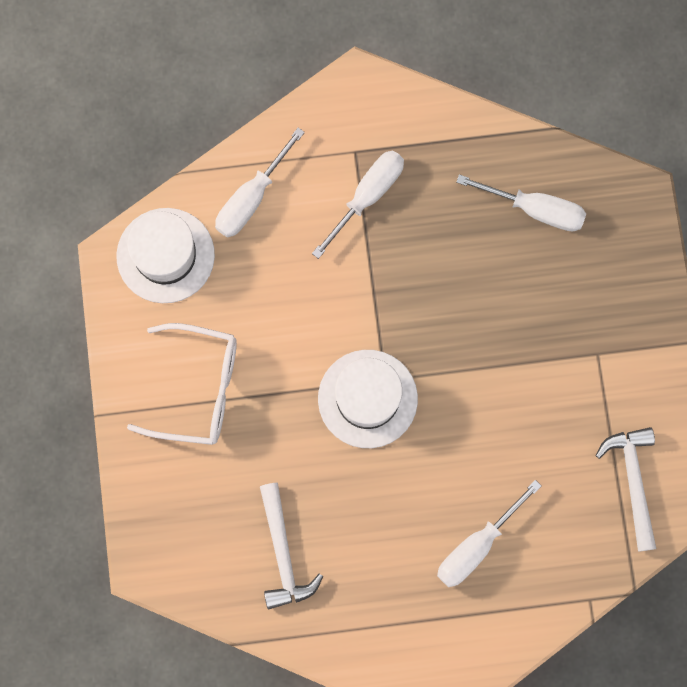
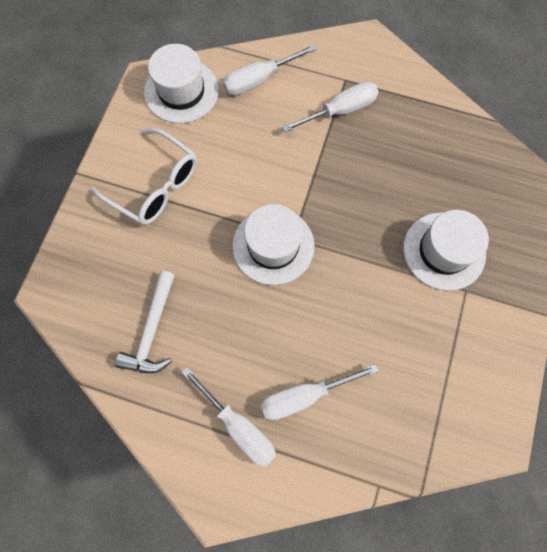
camera: 25 degrees right, 5 degrees down
(534, 209) = (459, 168): white screwdriver -> white screwdriver (238, 425)
(556, 319) = (444, 251): none -> white hat
(633, 481) = (455, 403): white hammer -> none

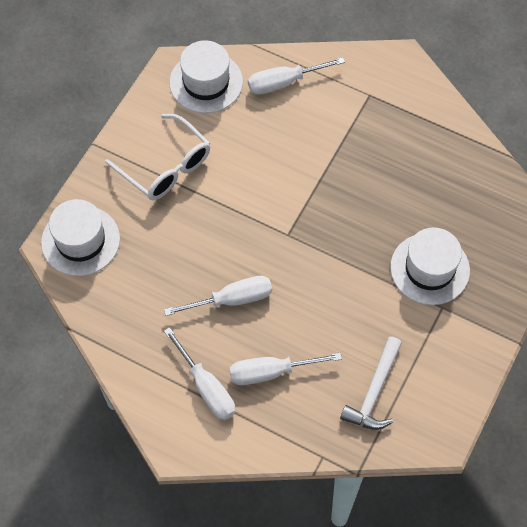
camera: 10 degrees right, 10 degrees down
(152, 330) = (142, 294): white hammer -> white hammer (374, 392)
(273, 246) = (268, 238): white hat -> white hat (80, 241)
(340, 111) = (357, 124): white screwdriver -> white screwdriver (231, 300)

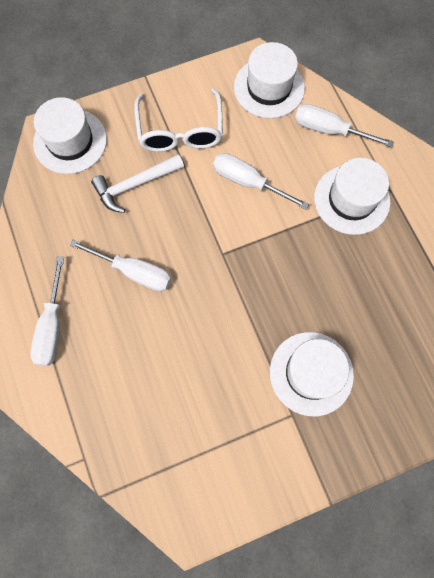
camera: 40 degrees right, 10 degrees up
(271, 372) = (110, 354): white screwdriver -> white screwdriver (248, 182)
(348, 123) = (351, 199): none -> white hat
(374, 392) = (172, 440): white hammer -> white hammer (135, 185)

